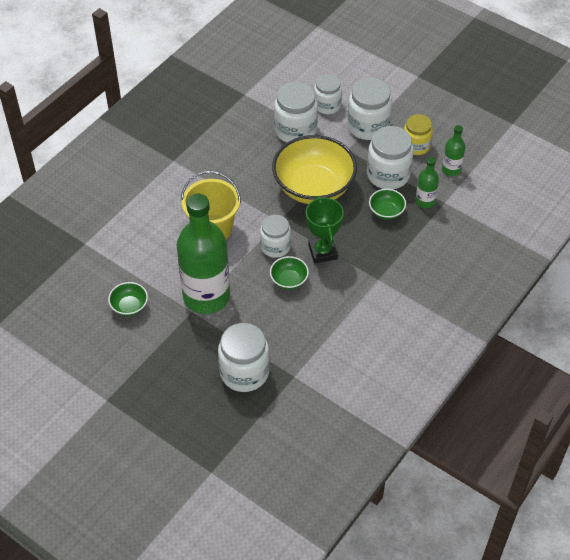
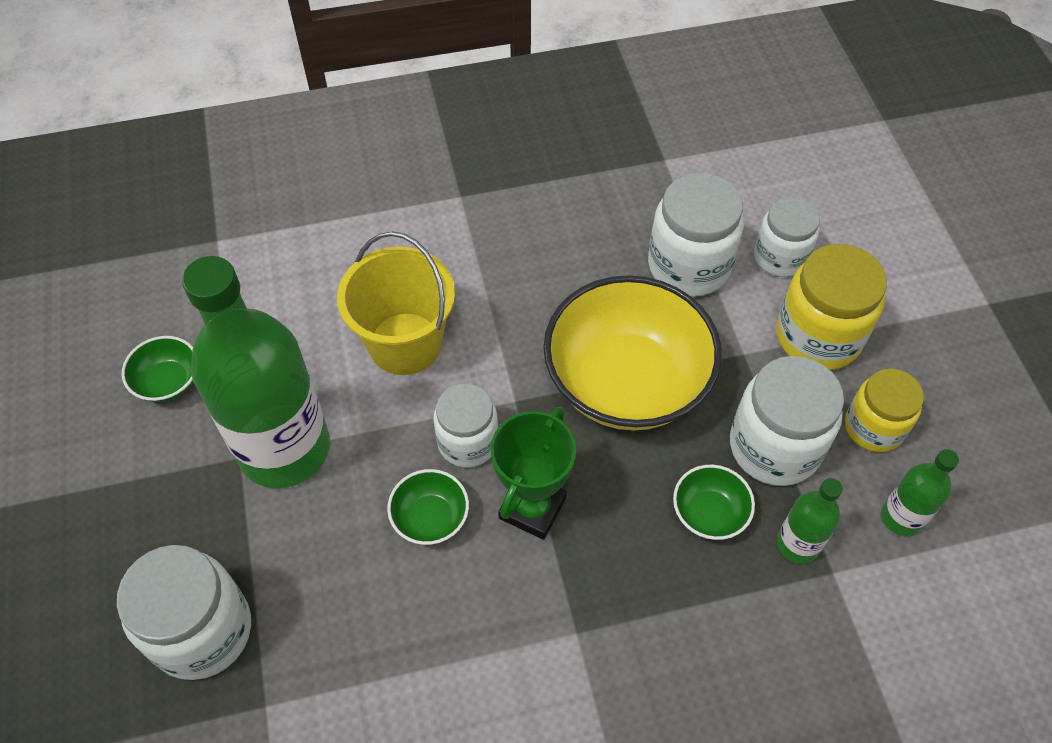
camera: 40 degrees right, 5 degrees up
(368, 126) = (818, 336): white jar -> yellow jar

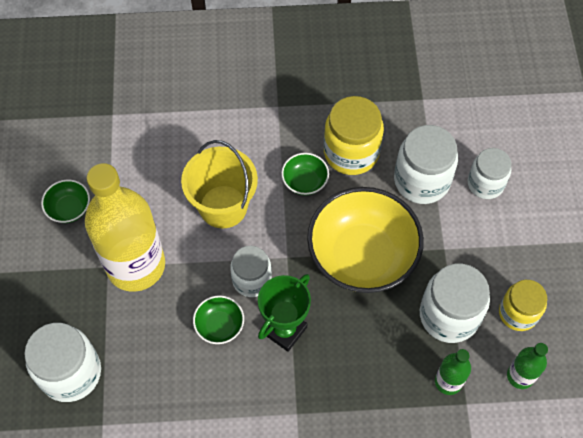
camera: 10 degrees right, 5 degrees up
(284, 448) = (136, 265): green bottle -> yellow bottle
(709, 513) = (396, 352): green bowl -> green bowl (305, 182)
(818, 336) = (497, 244): yellow jar -> yellow jar (351, 152)

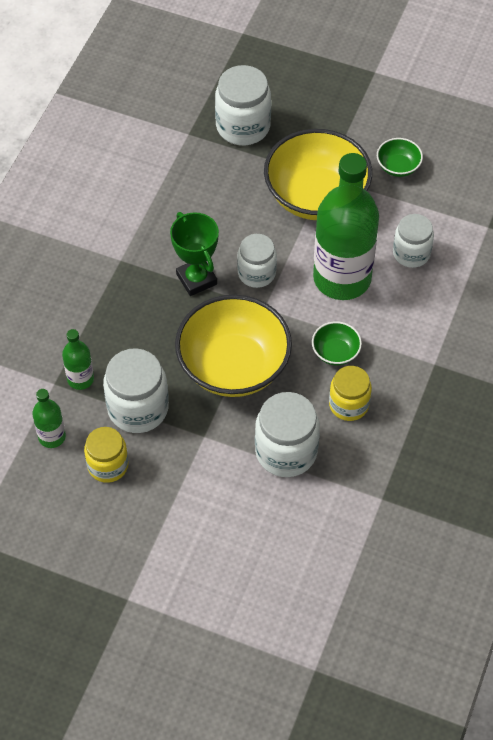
camera: 115 degrees right, 5 degrees down
(136, 265) = (316, 196): yellow bottle -> yellow bowl
(219, 326) = (227, 235): green bowl -> none
(223, 206) = (342, 278): yellow bucket -> green bottle
(351, 152) = (349, 404): yellow jar -> yellow jar, size x0.66
(485, 184) = (253, 507): white jar -> white jar (411, 253)

